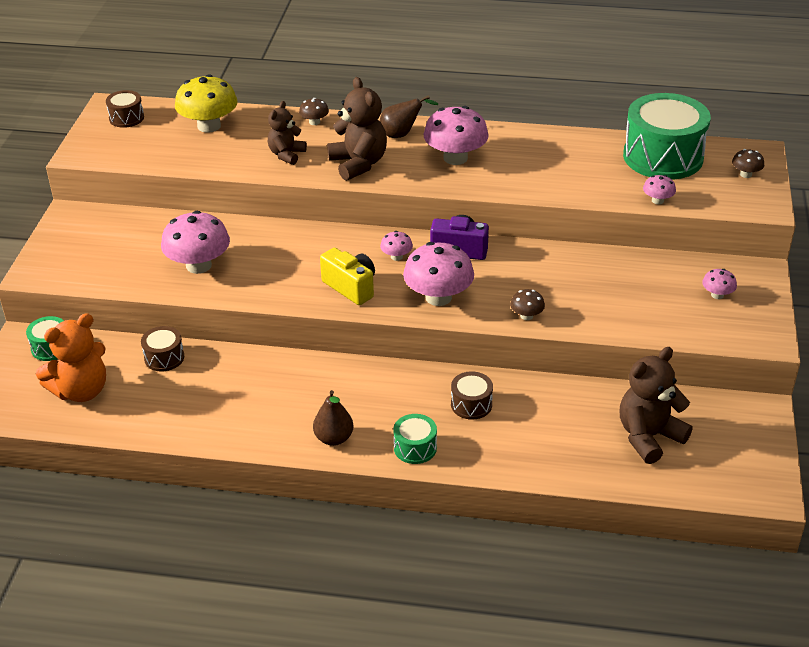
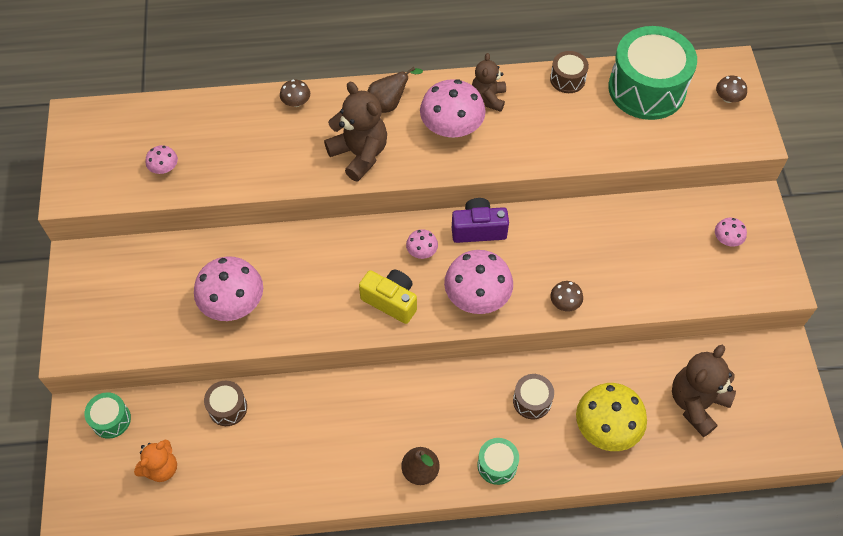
camera: 15 degrees left, 20 degrees up
(81, 391) = (161, 468): orange teddy bear -> orange teddy bear, size x0.63
(126, 118) = (98, 132): brown drum -> brown drum (567, 79)
(209, 126) = (189, 128): yellow mushroom -> yellow mushroom (606, 428)
(286, 155) = (283, 155): brown teddy bear -> brown teddy bear (488, 98)
(657, 200) = (657, 149): pink mushroom -> pink mushroom (164, 168)

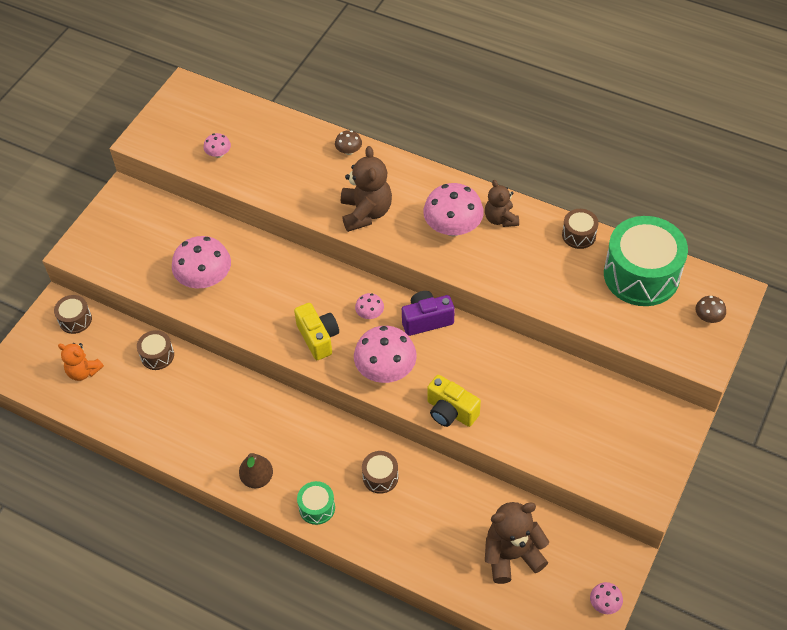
camera: 35 degrees right, 5 degrees down
(111, 420) = (75, 320): green drum -> brown drum
(161, 468) = (83, 371): orange teddy bear -> orange teddy bear turned 45 degrees clockwise
(389, 104) = (418, 186): brown pear -> none
(478, 229) = (426, 320): purple camera -> purple camera turned 45 degrees counterclockwise
(488, 98) = (500, 219): brown teddy bear -> brown teddy bear turned 60 degrees counterclockwise
(565, 303) = (450, 411): brown mushroom -> yellow camera
(606, 428) = (423, 530): yellow mushroom -> none
(727, 239) = (628, 436): pink mushroom -> pink mushroom (604, 603)

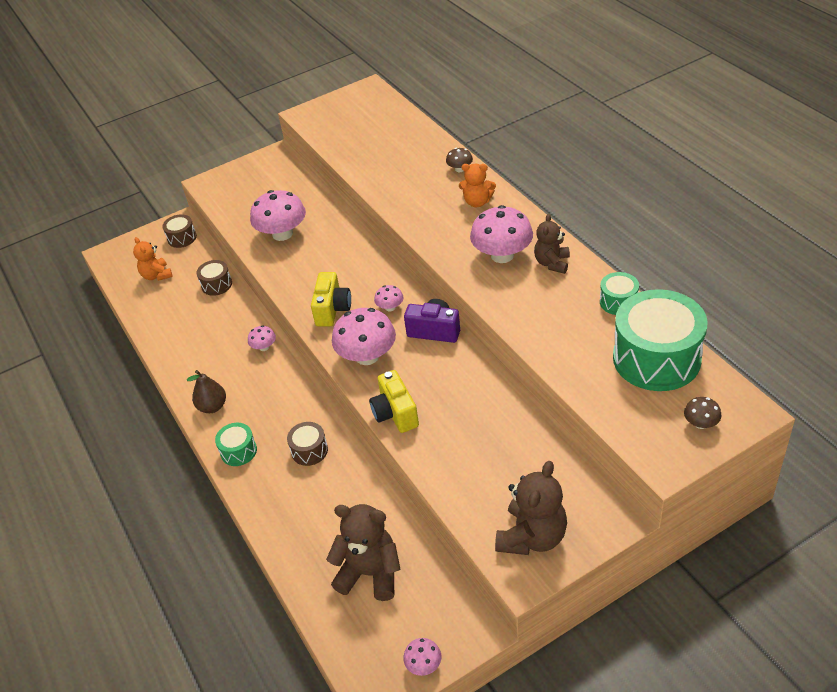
camera: 35 degrees right, 10 degrees down
(218, 154) = (354, 140): pink mushroom -> pink mushroom (264, 347)
(366, 213) = (435, 219): brown teddy bear -> brown teddy bear (532, 537)
(391, 181) = (477, 202): none -> orange teddy bear
(579, 235) = (618, 302): brown drum -> green drum

